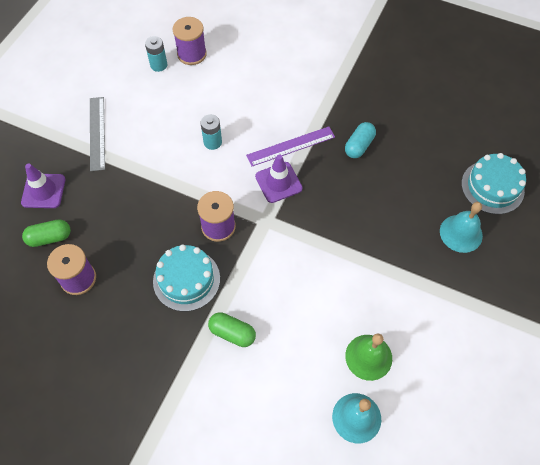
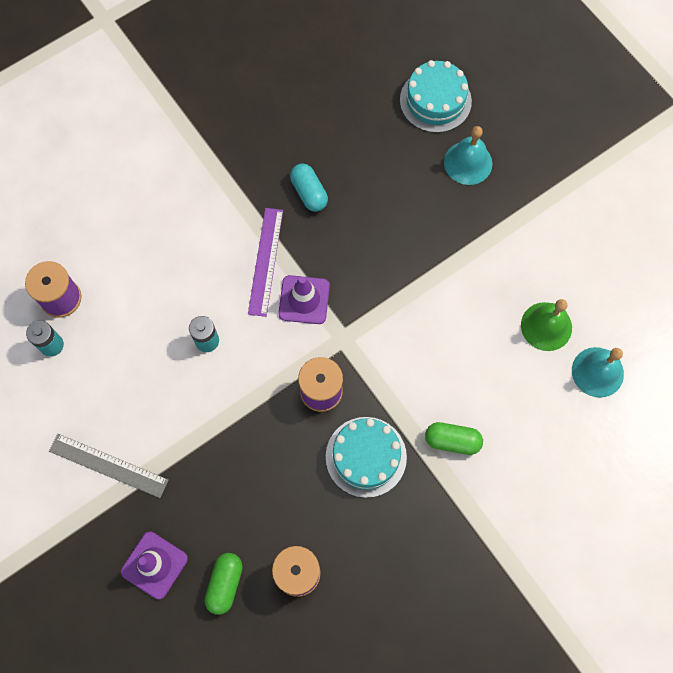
camera: 60 degrees left, 10 degrees up
(232, 333) = (452, 441): green capsule -> green capsule turned 45 degrees clockwise

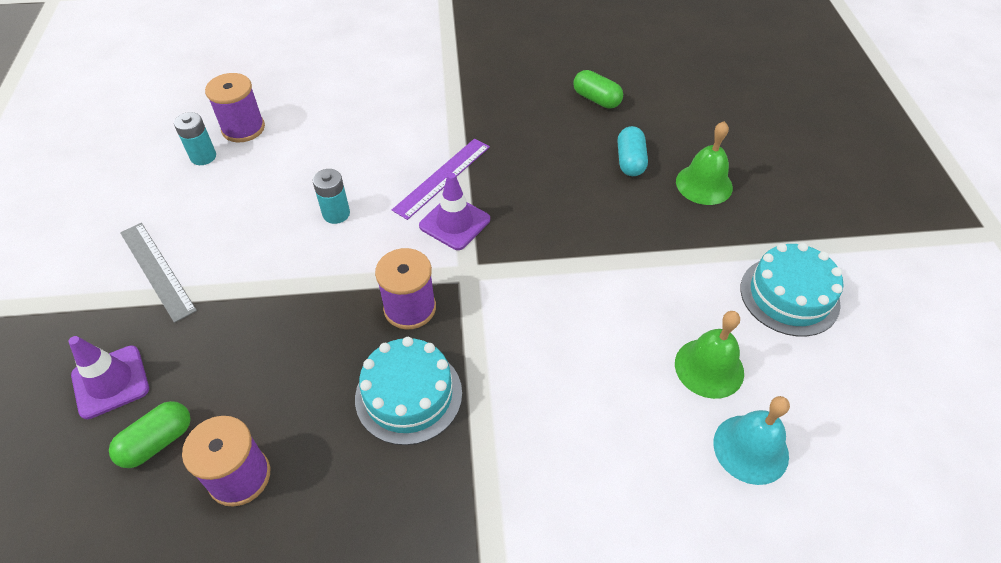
camera: 30 degrees right, 20 degrees down
(309, 193) = (524, 144): turquoise capsule -> turquoise capsule (630, 161)
(435, 100) = (699, 126): turquoise cake -> turquoise cake (789, 296)
(452, 441) = (519, 431): green capsule -> green capsule (596, 99)
(468, 163) = (704, 184): turquoise bell -> green bell

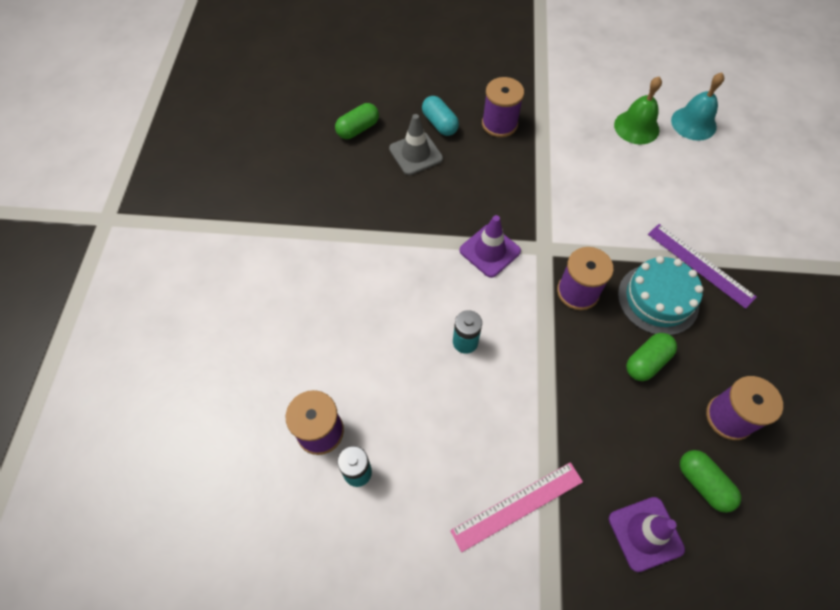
camera: 80 degrees left, 10 degrees up
(157, 270) = (517, 506): grey ruler -> pink ruler
(317, 382) = (647, 362): none -> green capsule
(442, 177) = (433, 254): purple ruler -> purple ruler (700, 265)
(577, 147) = (415, 154): none -> grey traffic cone
(630, 161) = (439, 123): turquoise capsule -> turquoise capsule turned 45 degrees clockwise
(652, 214) = (499, 124): none -> purple spool
(704, 184) = (473, 87): green bell -> none
(789, 296) = (581, 73): turquoise cake -> none

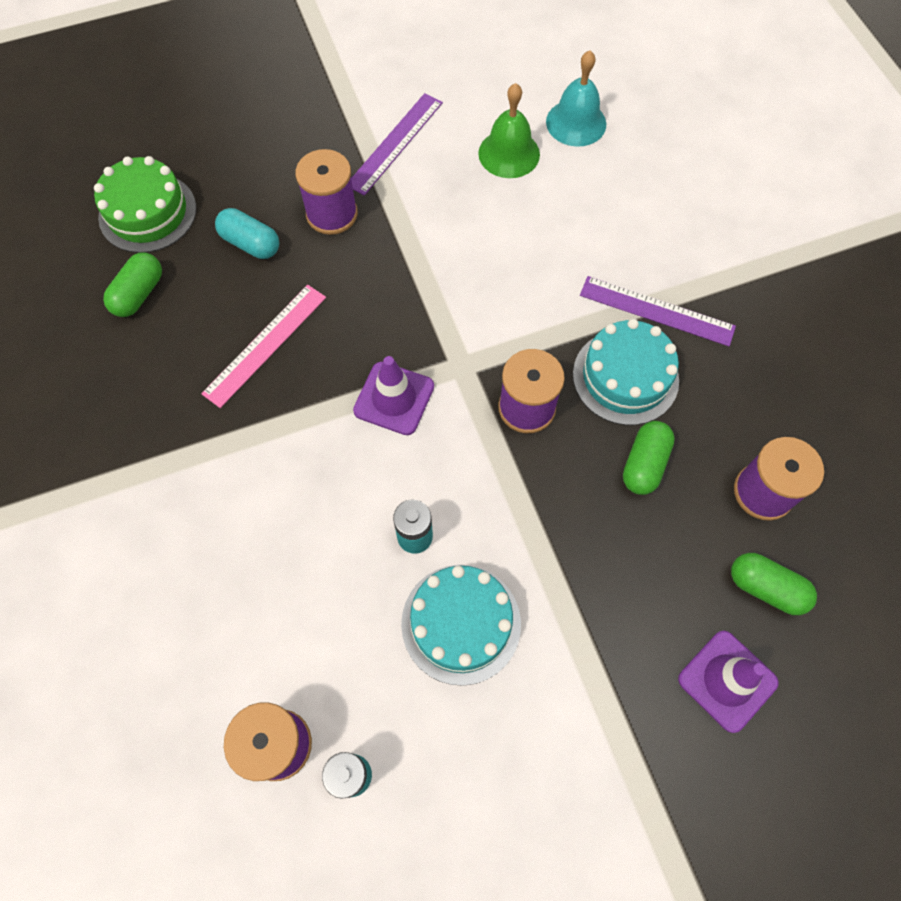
camera: 25 degrees left, 5 degrees up
(384, 84) = (147, 212): none -> green cake
(415, 154) = (236, 300): grey traffic cone -> none
(471, 410) = (461, 623): none -> turquoise cake
(517, 506) = (568, 720): pink ruler -> pink ruler (265, 345)
(560, 95) = (395, 143): none -> purple ruler

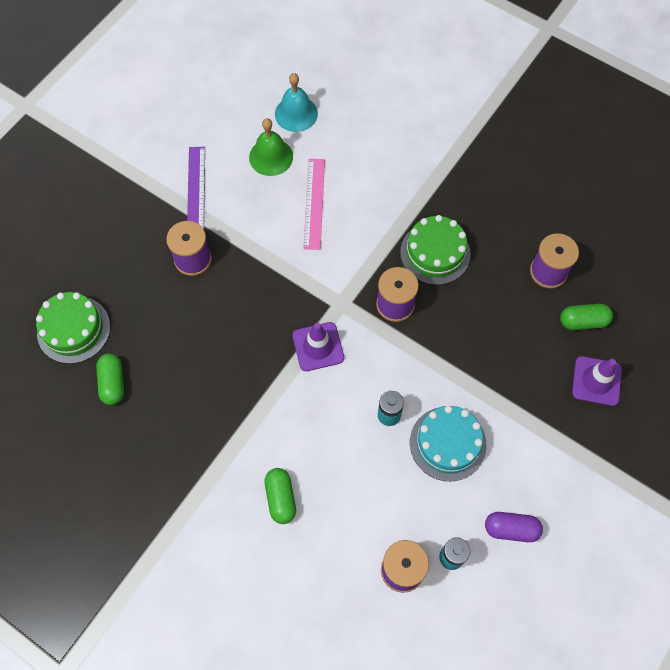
camera: 35 degrees left, 0 degrees up
(251, 243) = (157, 308): turquoise capsule -> none
(265, 345) = (218, 363): pink ruler -> pink ruler (314, 203)
(458, 797) = (511, 529): none -> purple capsule
(625, 377) = (435, 253): turquoise cake -> green cake
(644, 464) = (479, 295): green capsule -> green capsule (281, 498)
(656, 311) = (424, 204): purple ruler -> none

